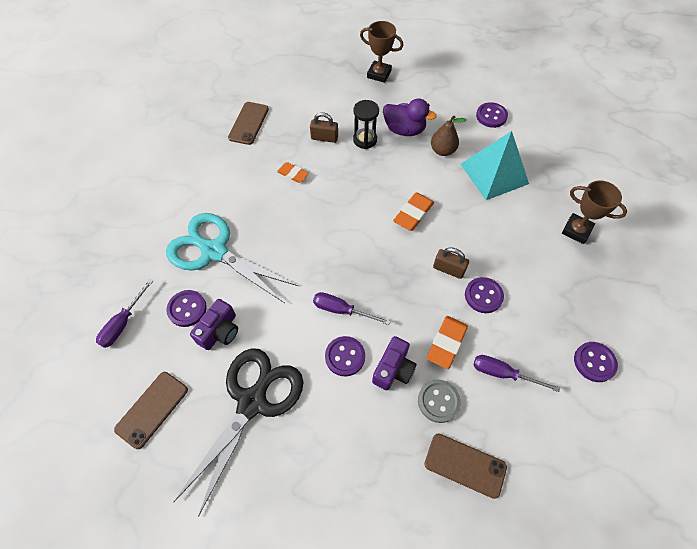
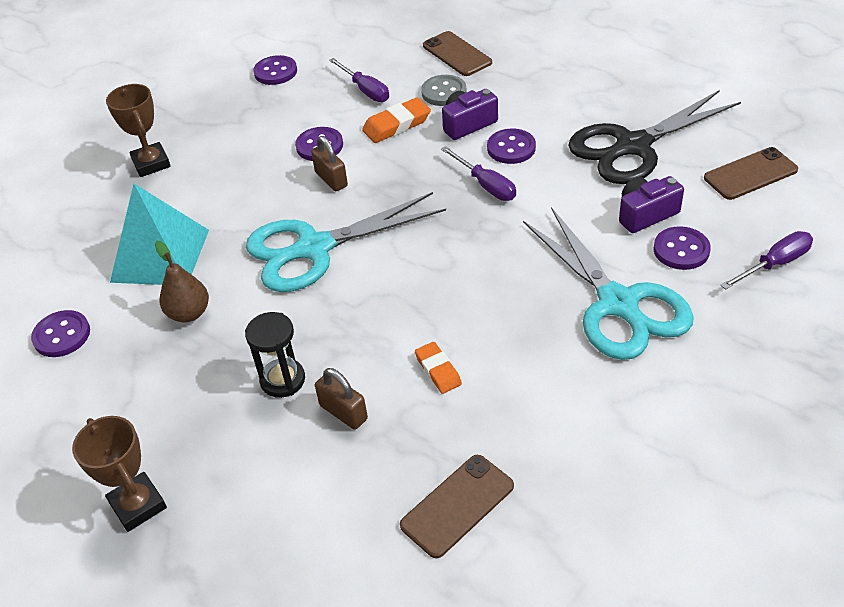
camera: 145 degrees left, 15 degrees down
(404, 130) = (208, 370): purple duck -> none
(413, 214) = (313, 248): orange eraser -> turquoise scissors

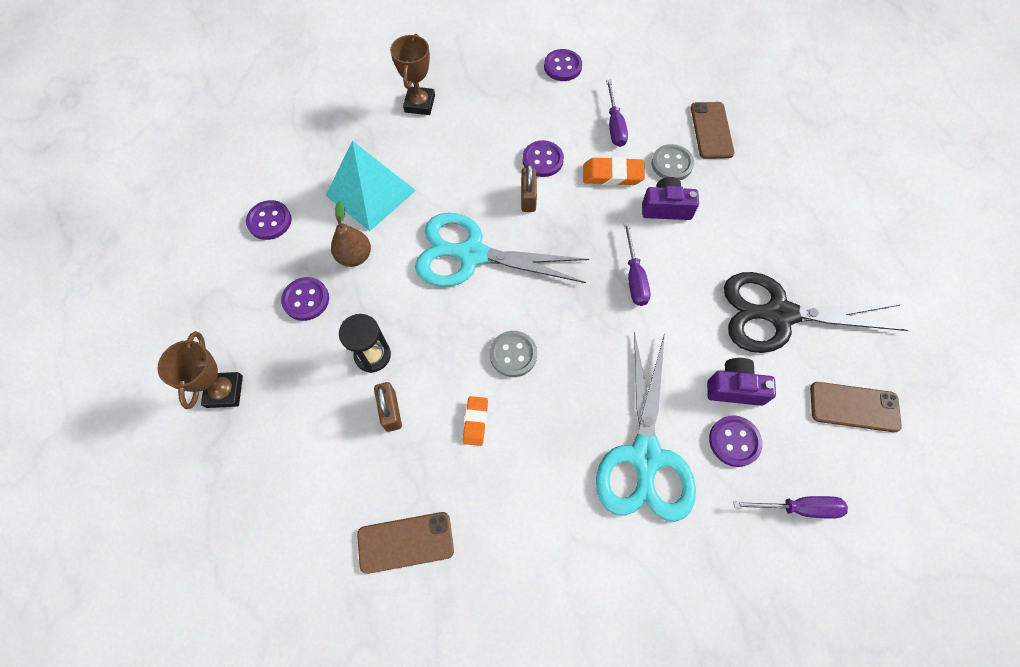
camera: 30 degrees right, 20 degrees up
(426, 300) = (513, 354): none -> grey button
(511, 148) = (681, 253): purple button -> purple button (306, 300)

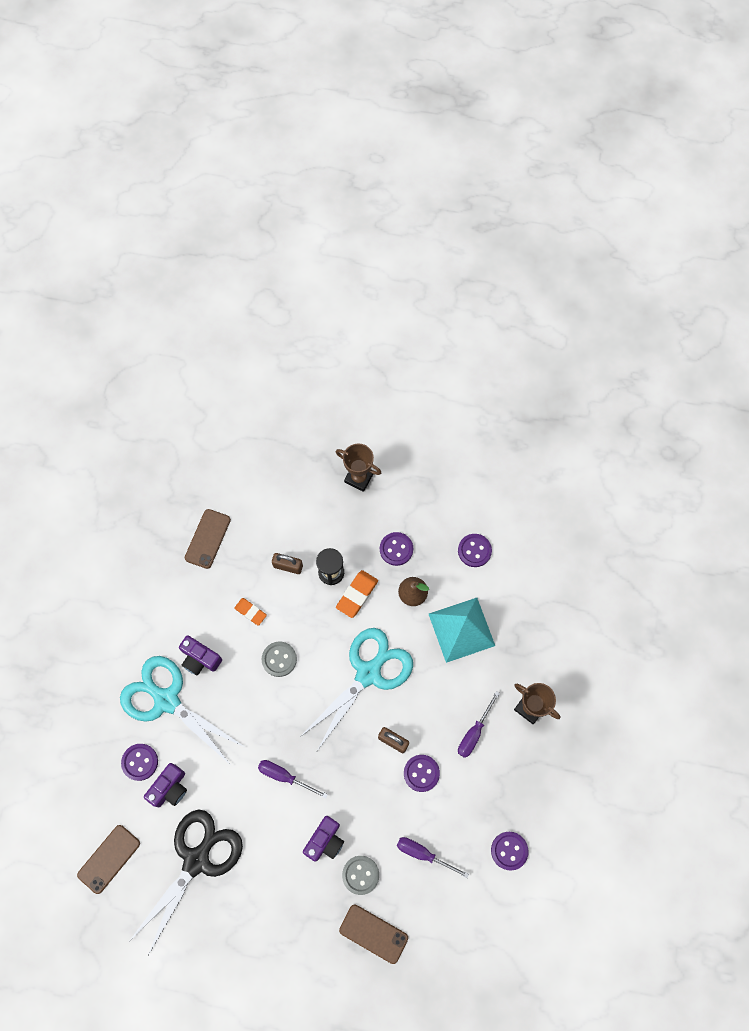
camera: 120 degrees right, 5 degrees up
(570, 448) = (200, 658): none -> purple camera
(612, 175) = (377, 819): orange eraser -> orange eraser (357, 595)
(798, 508) = (81, 771): purple screwdriver -> purple screwdriver (474, 732)

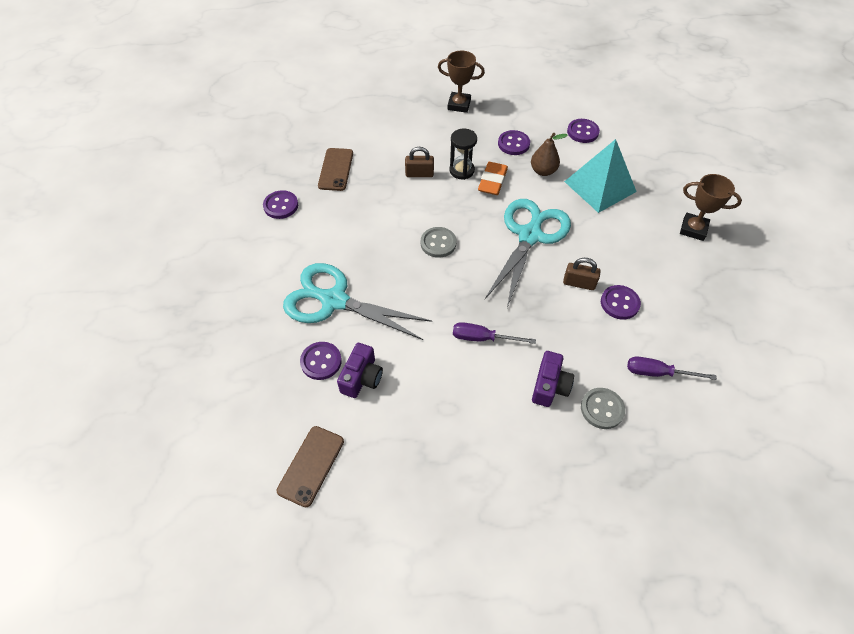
camera: 15 degrees left, 15 degrees down
(197, 860) = (415, 440): black scissors -> none
(200, 658) = (358, 259): purple camera -> none
(250, 612) = (396, 213): orange eraser -> none
(373, 933) = (643, 464): brown phone -> none
(474, 732) = (653, 259): purple screwdriver -> none
(509, 850) = (741, 348): purple button -> purple button (281, 206)

